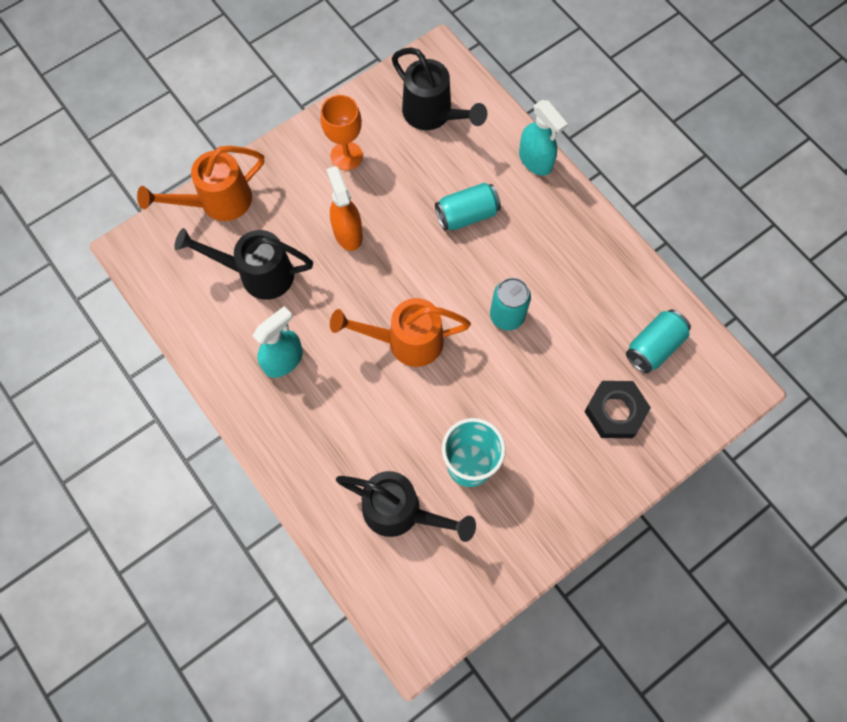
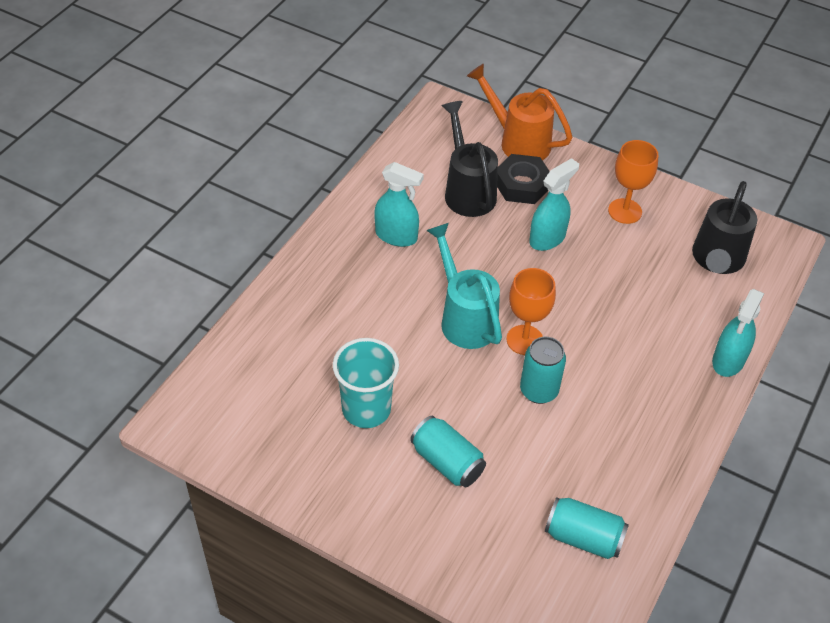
camera: 65 degrees right, 20 degrees down
(347, 233) = (547, 238): orange spray bottle -> turquoise spray bottle
(400, 512) = (294, 369): black watering can -> none
(406, 341) = (464, 318): orange watering can -> turquoise watering can
(451, 303) = (524, 340): none -> orange goblet
(467, 215) = (627, 322): turquoise can -> turquoise can (447, 462)
(615, 411) = (487, 521): black nut -> black nut (522, 184)

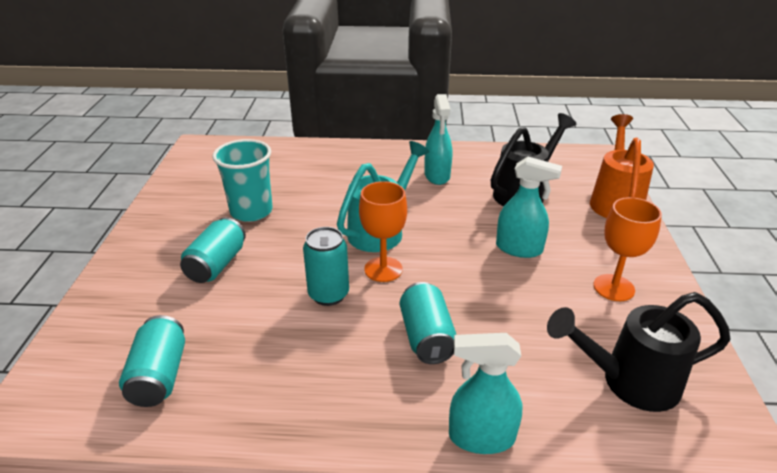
camera: 65 degrees right, 15 degrees down
(522, 184) = (566, 217): black nut -> none
(622, 347) = (426, 337): none -> turquoise can

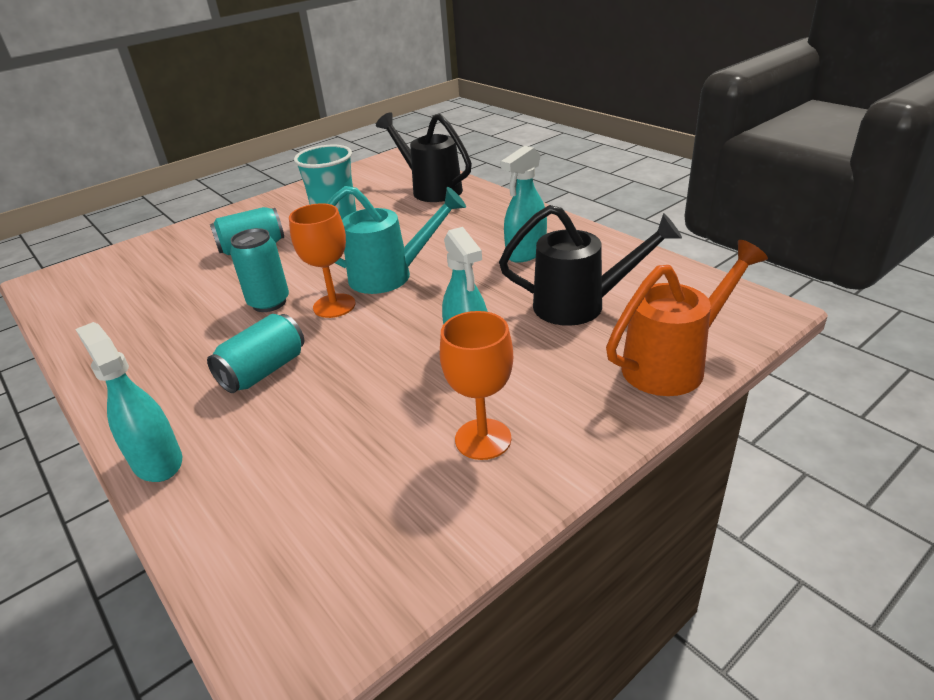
camera: 50 degrees right, 0 degrees up
(159, 376) = (112, 297): turquoise can -> none
(629, 382) = (321, 519): black watering can -> black watering can (431, 189)

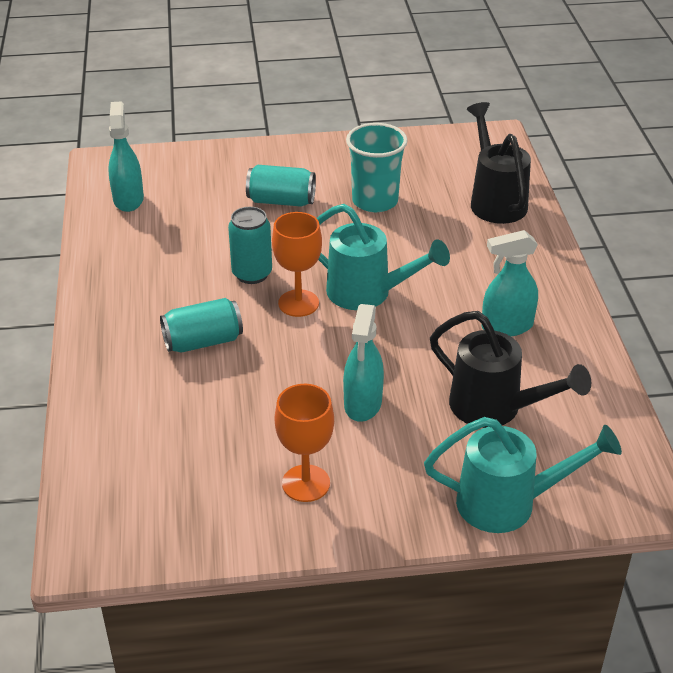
camera: 30 degrees right, 5 degrees up
(157, 461) = (90, 381): turquoise spray bottle -> turquoise spray bottle (128, 199)
(673, 364) = (508, 503): orange watering can -> turquoise watering can

